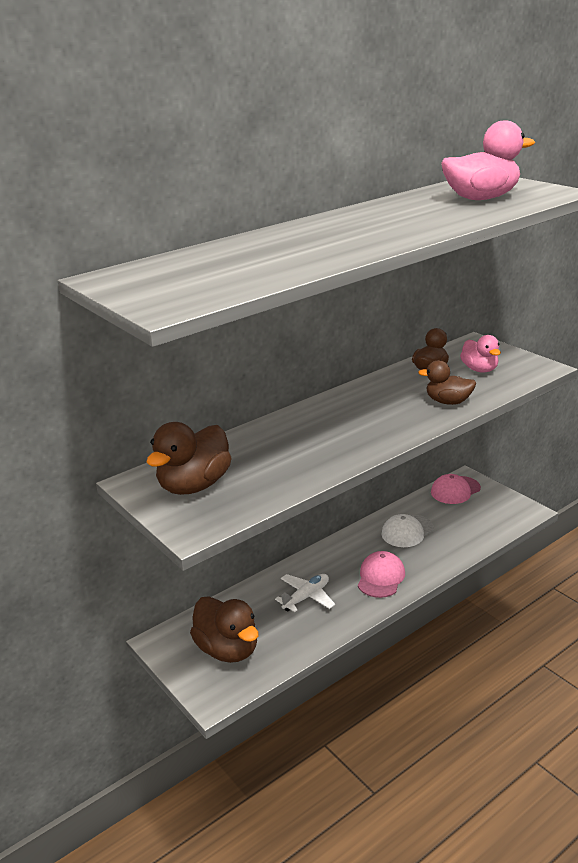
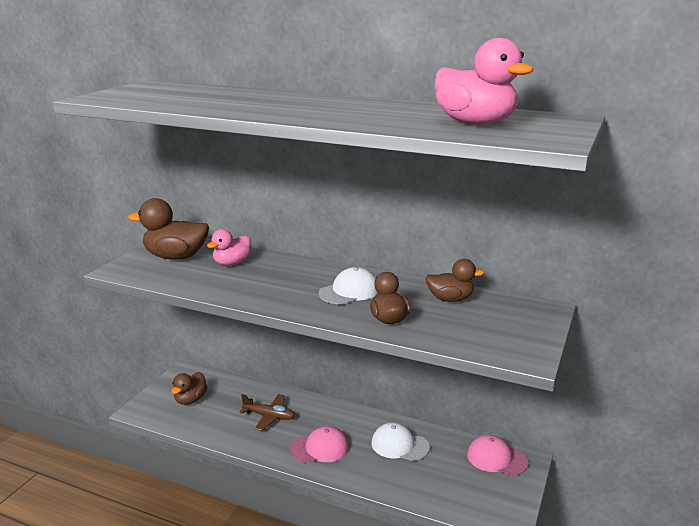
camera: 60 degrees right, 5 degrees down
(227, 650) = (190, 400): brown duck -> brown duck, size x0.63
(306, 597) = (269, 416): white plane -> brown plane
(379, 407) = (349, 291): none -> white cap
(479, 369) = (479, 322): pink duck -> pink duck (232, 263)

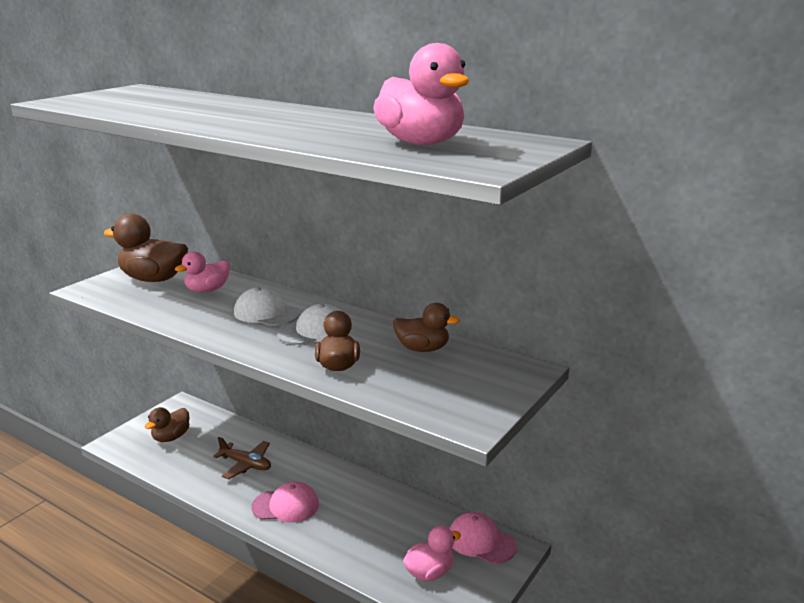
camera: 10 degrees right, 0 degrees up
(399, 445) = (375, 513): white cap -> white cap (266, 313)
(465, 490) = (429, 573): none -> pink duck

